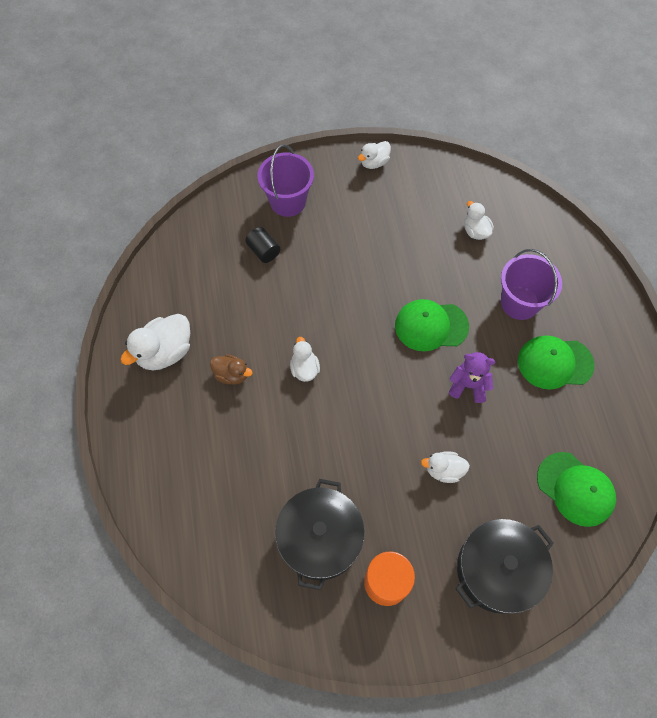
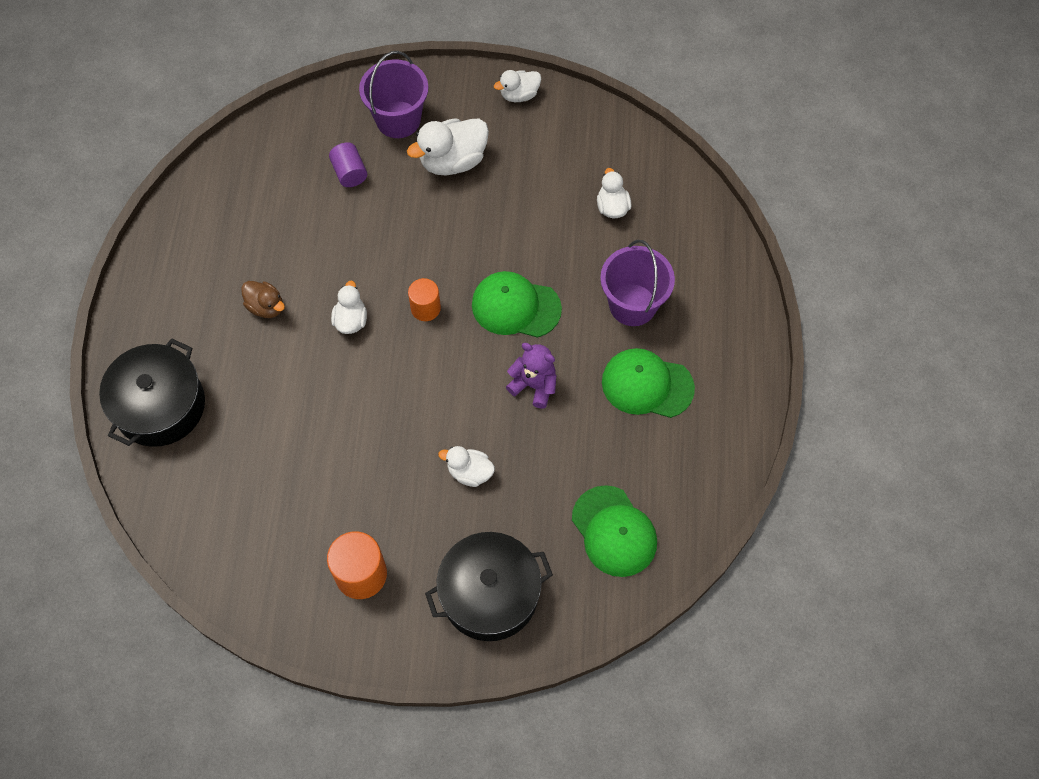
camera: 15 degrees right, 0 degrees up
(165, 352) = (199, 263): white duck -> white duck (453, 161)
(263, 251) = (349, 173): black cylinder -> purple cylinder
(320, 538) = (304, 509): black pot -> black pot (160, 405)
(361, 344) = (425, 308): none -> orange cylinder

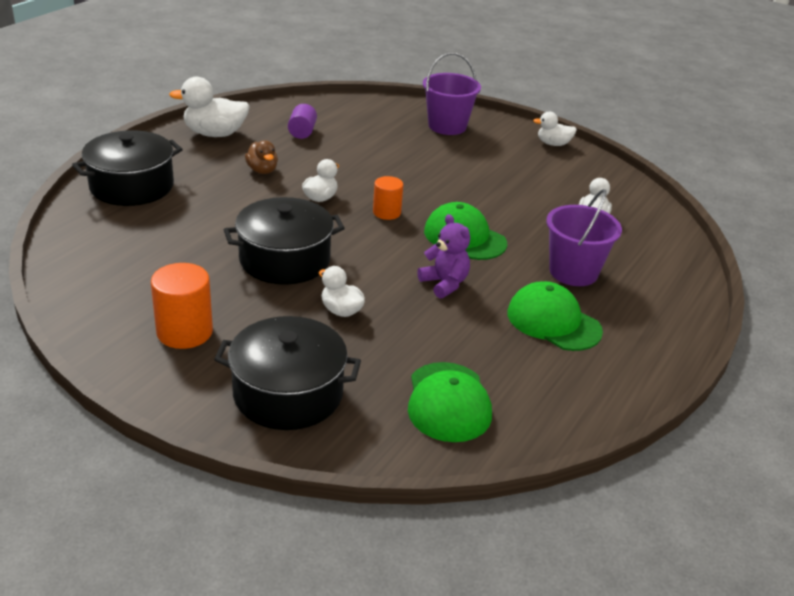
camera: 25 degrees right, 30 degrees down
(349, 173) = (388, 136): purple cylinder -> purple cylinder (302, 132)
(379, 432) = (285, 260): none -> black pot
(453, 161) = (473, 155): white duck -> white duck (215, 134)

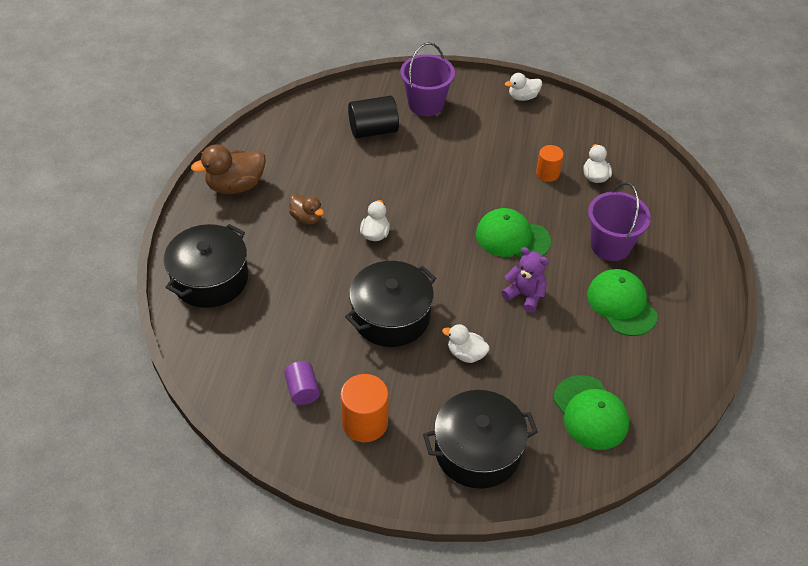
camera: 20 degrees left, 15 degrees up
(215, 134) = (235, 186): white duck -> brown duck
(302, 132) = (309, 156): purple cylinder -> purple cylinder (302, 390)
(379, 130) = (373, 130): none -> black cylinder
(386, 212) = (437, 231): orange cylinder -> orange cylinder (547, 173)
(553, 322) = (621, 304): green cap -> green cap turned 45 degrees clockwise

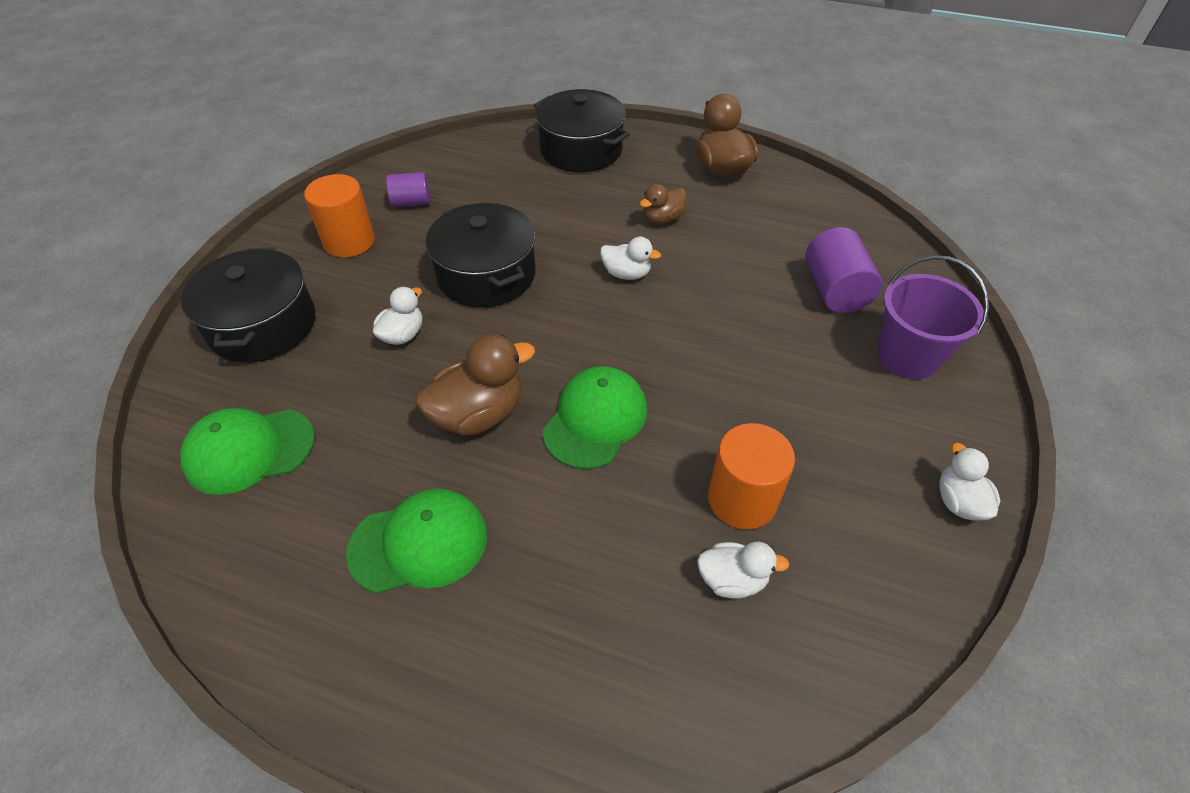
camera: 100 degrees right, 0 degrees up
(373, 130) = (835, 290): black cylinder -> purple cylinder
(525, 295) = (478, 414): purple teddy bear -> brown duck
(547, 173) = (742, 499): orange cylinder -> orange cylinder, size x1.58
(610, 245) = (552, 560): purple bucket -> none

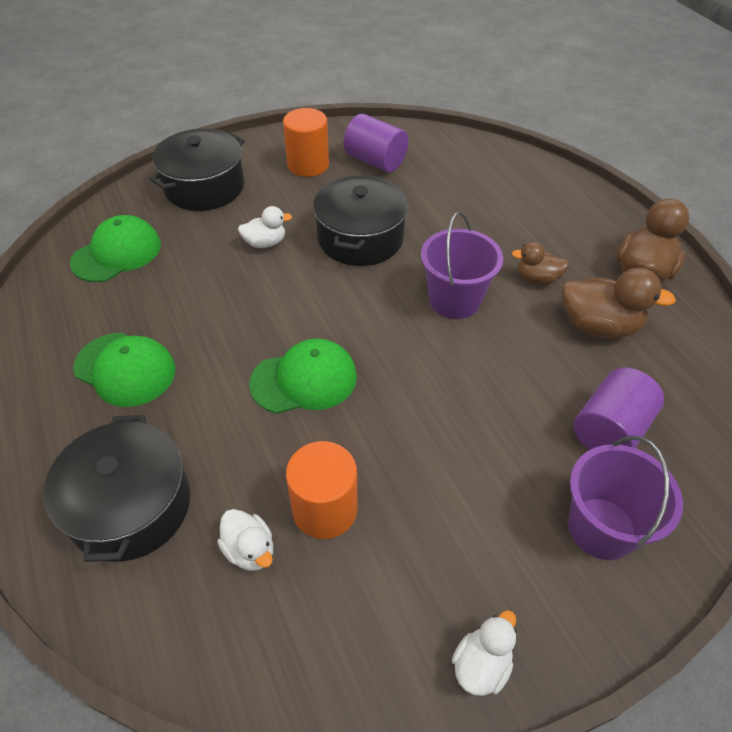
camera: 45 degrees right, 0 degrees up
(249, 450) = (117, 253): green cap -> green cap turned 105 degrees clockwise
(411, 202) = (375, 161): purple cylinder -> purple cylinder, size x1.58
(478, 414) = (244, 322): brown duck -> brown duck (598, 326)
(581, 150) = (542, 190): black pot -> black pot (131, 506)
(626, 274) = (454, 300): white duck -> purple bucket

